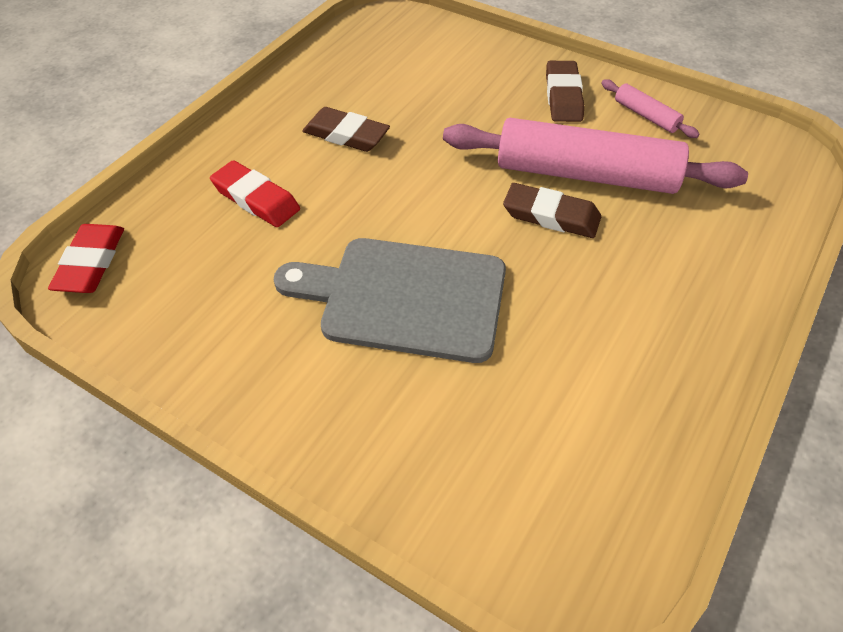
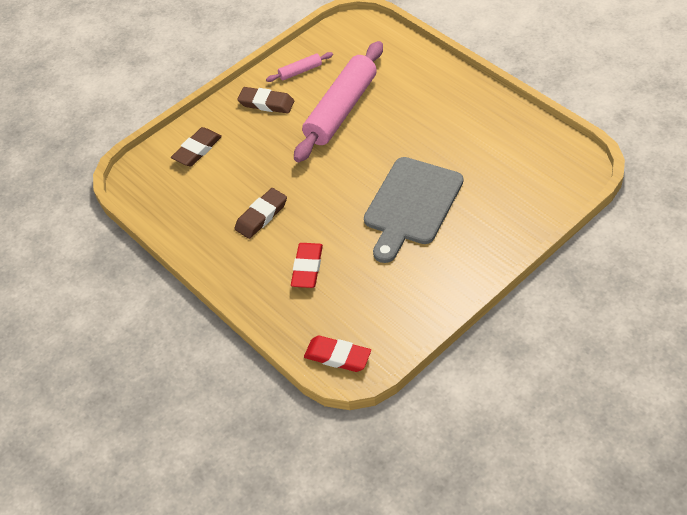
camera: 70 degrees left, 0 degrees up
(256, 199) = (307, 268): red eraser -> red eraser turned 45 degrees counterclockwise
(551, 215) = (369, 132): brown eraser -> brown eraser (197, 150)

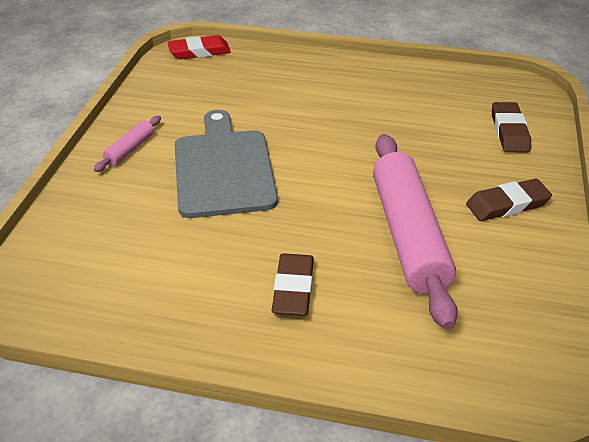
camera: 140 degrees right, 10 degrees down
(261, 216) = (369, 106): brown eraser -> brown eraser (293, 289)
(300, 71) = (522, 263): pink rolling pin -> pink rolling pin (130, 149)
(307, 268) = (282, 88): red eraser -> none

